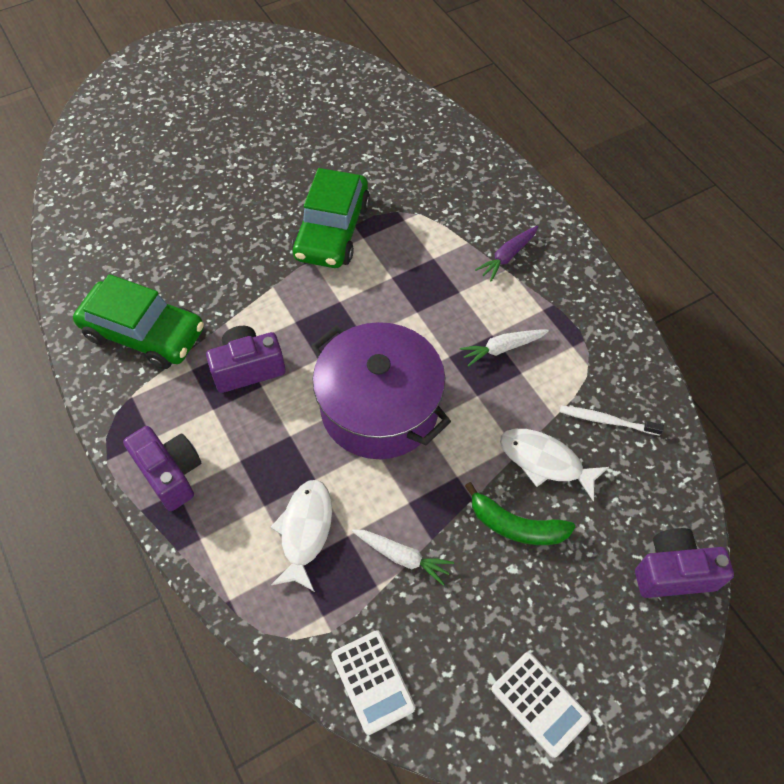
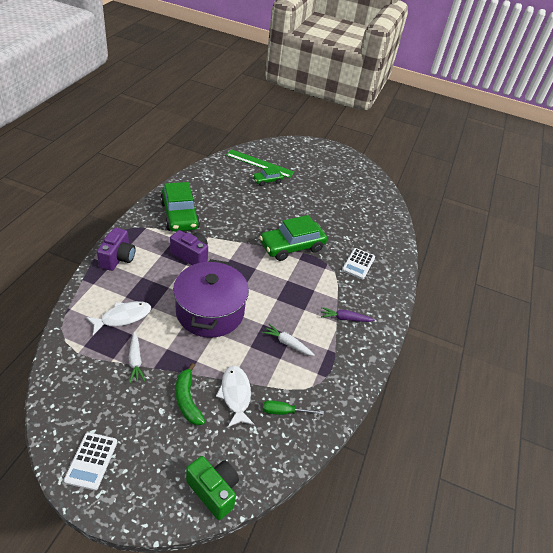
camera: 45 degrees right, 15 degrees down
(118, 156) = (259, 163): none -> green ruler
(167, 171) = (267, 180): none -> green car
(372, 681) = (61, 382): white calculator -> white calculator (358, 264)
(607, 421) = (284, 412): white toothbrush -> green screwdriver
(673, 572) = (213, 491): purple camera -> green camera

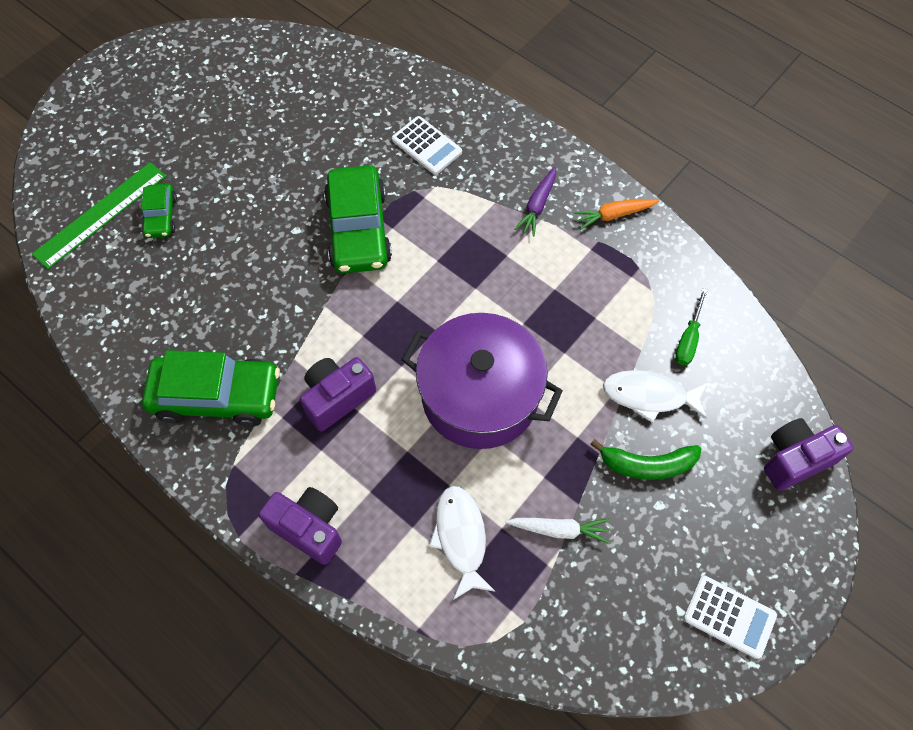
camera: 65 degrees left, 20 degrees up
(213, 491) = (795, 459): green camera -> purple camera
(287, 343) = (569, 299): white carrot -> none
(358, 358) = (614, 215): none -> orange carrot

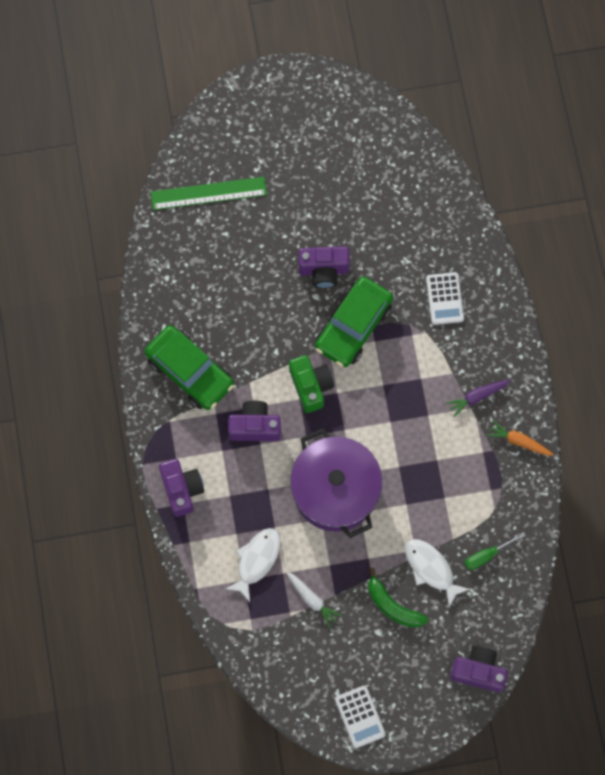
camera: 40 degrees right, 10 degrees up
(161, 216) = (243, 223): green car -> none
(284, 202) = (323, 270): none -> purple camera
(364, 315) = (310, 386): none -> green camera

